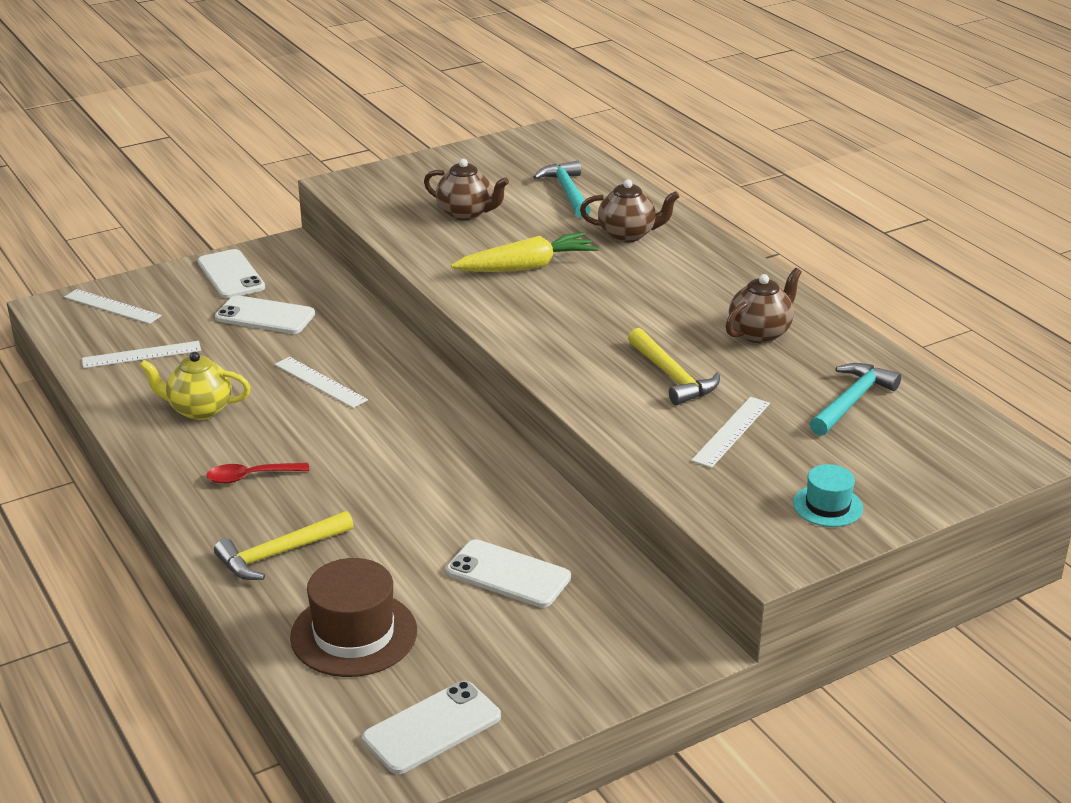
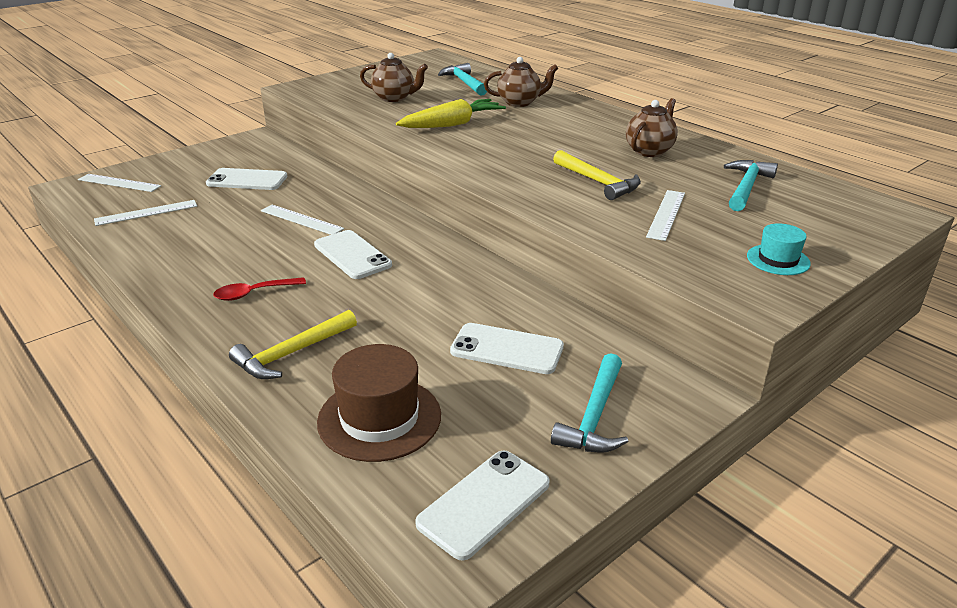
camera: 10 degrees left, 0 degrees up
(199, 410) = (201, 247): yellow teapot -> none
(231, 275) = (215, 157): white phone -> white phone (352, 255)
(573, 658) = (594, 416): none -> turquoise hammer

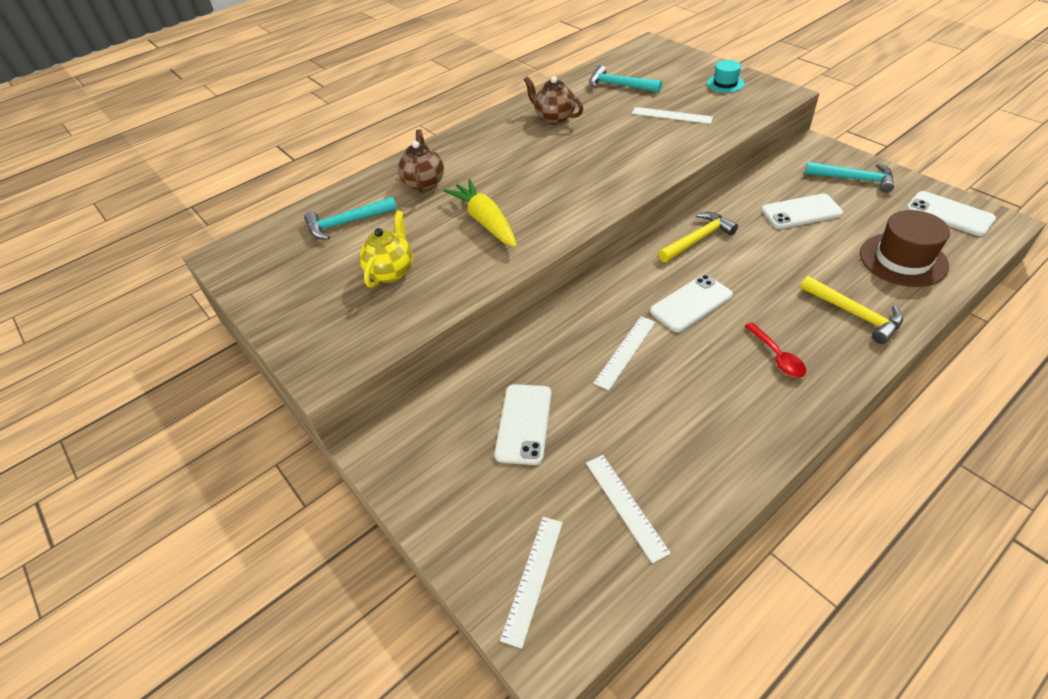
camera: 85 degrees left, 15 degrees up
(394, 98) = (391, 271): brown teapot -> yellow teapot
(507, 349) = (801, 212): white phone -> white phone turned 60 degrees clockwise
(598, 182) = (620, 141): yellow hammer -> yellow hammer (697, 239)

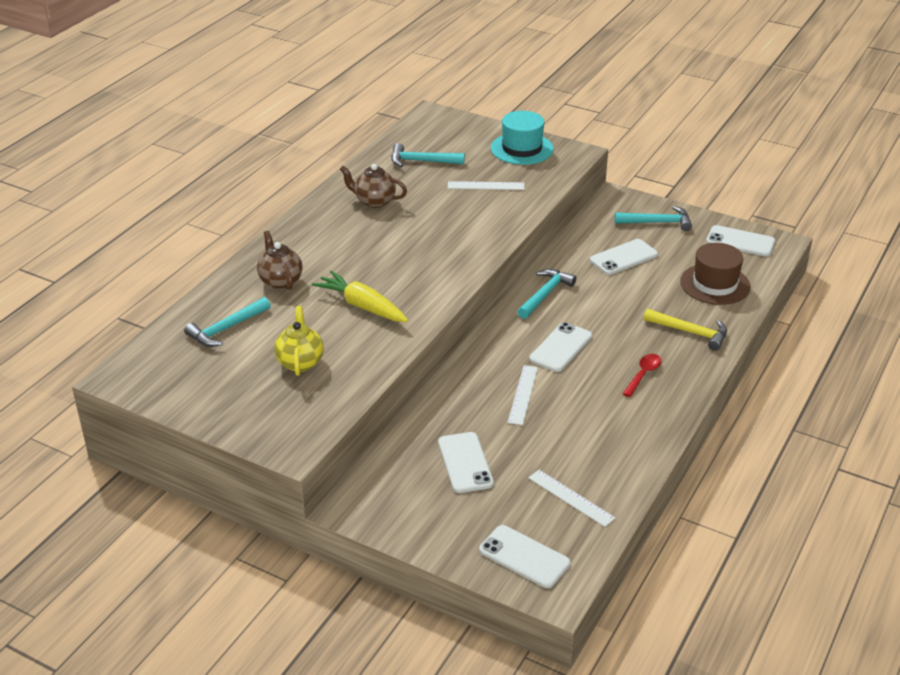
camera: 25 degrees left, 10 degrees down
(533, 578) = (524, 557): white ruler -> white phone
(697, 239) = (545, 294): yellow hammer -> turquoise hammer
(725, 83) = (522, 149): turquoise hat -> turquoise hat, size x1.76
(777, 356) = (643, 374): red spoon -> red spoon turned 105 degrees counterclockwise

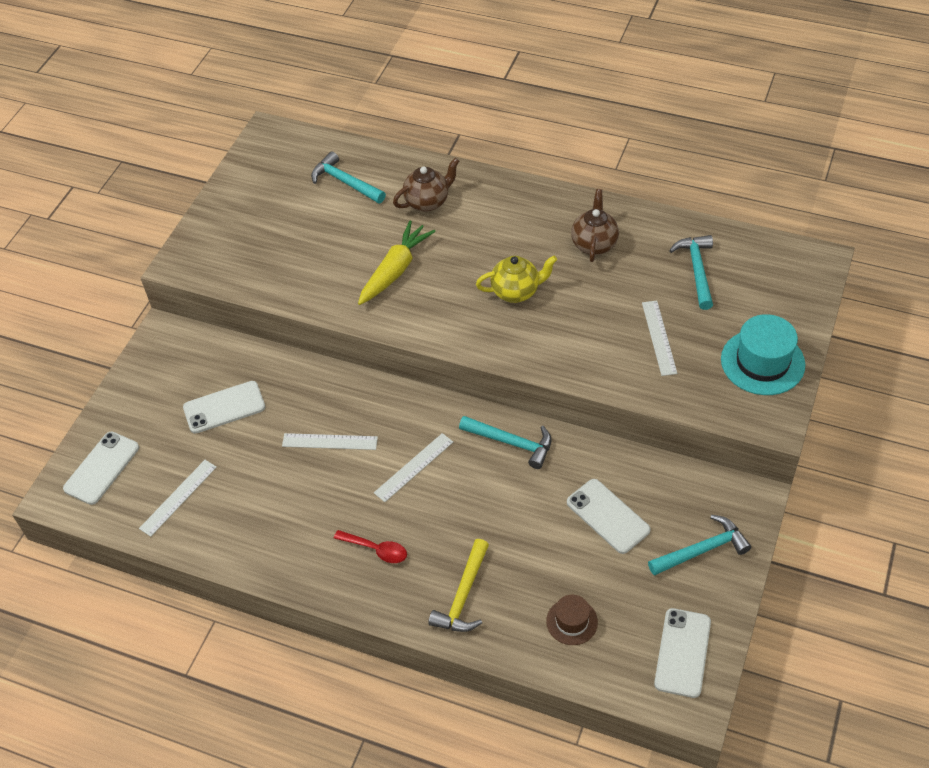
camera: 85 degrees right, 15 degrees up
(300, 362) = (300, 243): yellow teapot -> yellow teapot (516, 292)
(561, 347) = (414, 467): white phone -> white ruler
(657, 222) = (702, 550): turquoise hammer -> turquoise hammer turned 105 degrees counterclockwise
(715, 284) = (572, 621): brown hat -> brown hat, size x0.57

